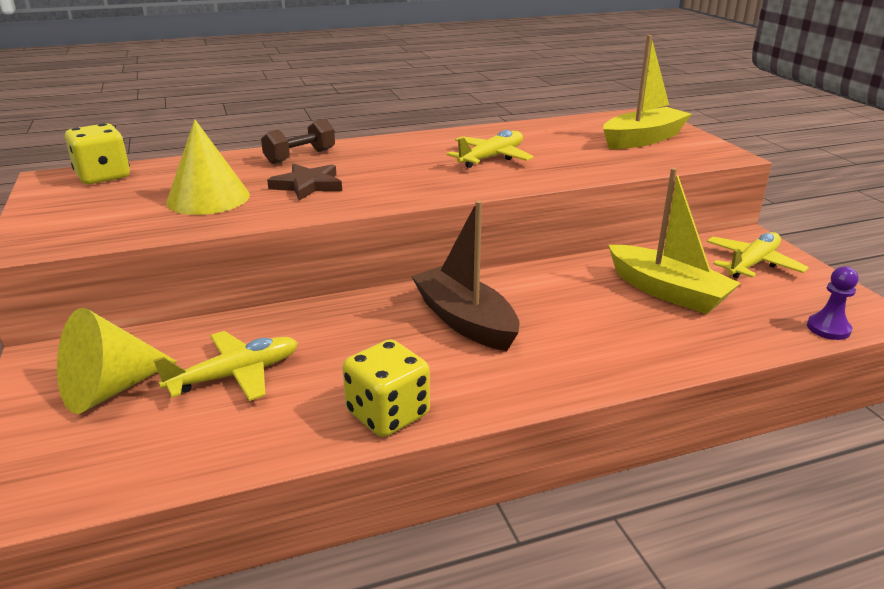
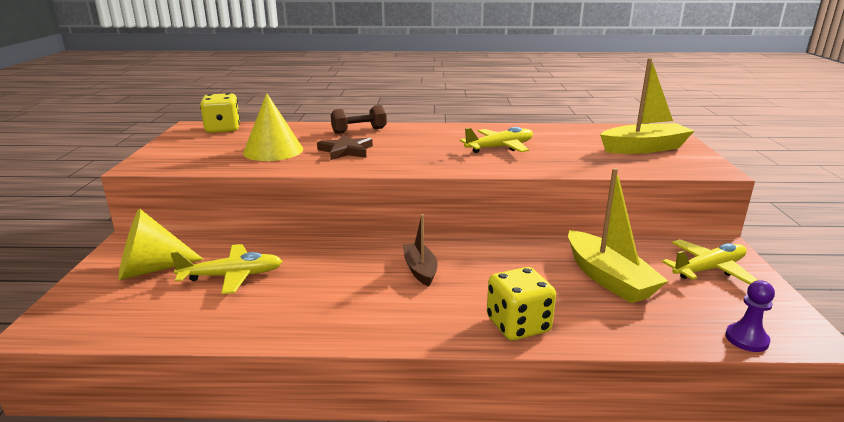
camera: 20 degrees right, 5 degrees down
(388, 414) = (311, 326): yellow dice -> yellow dice (518, 325)
(465, 321) = (420, 270): brown boat -> brown boat, size x0.59

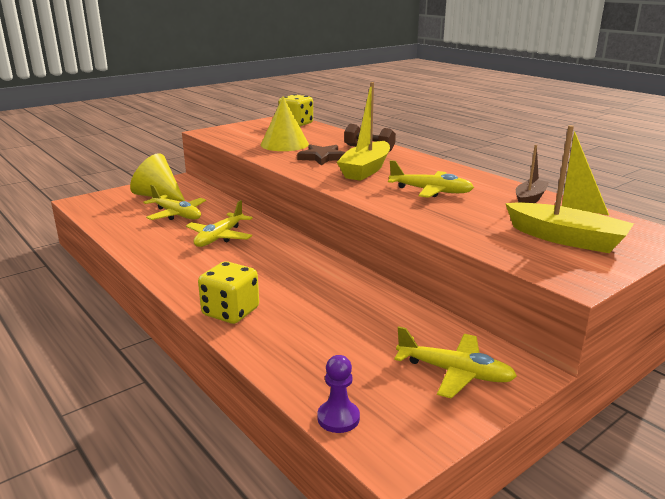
camera: 50 degrees right, 0 degrees up
(338, 273) = (220, 237): none -> yellow plane
(420, 270) = (260, 257): brown boat -> brown boat (530, 199)
(608, 278) = (355, 327): yellow boat -> yellow boat (365, 170)

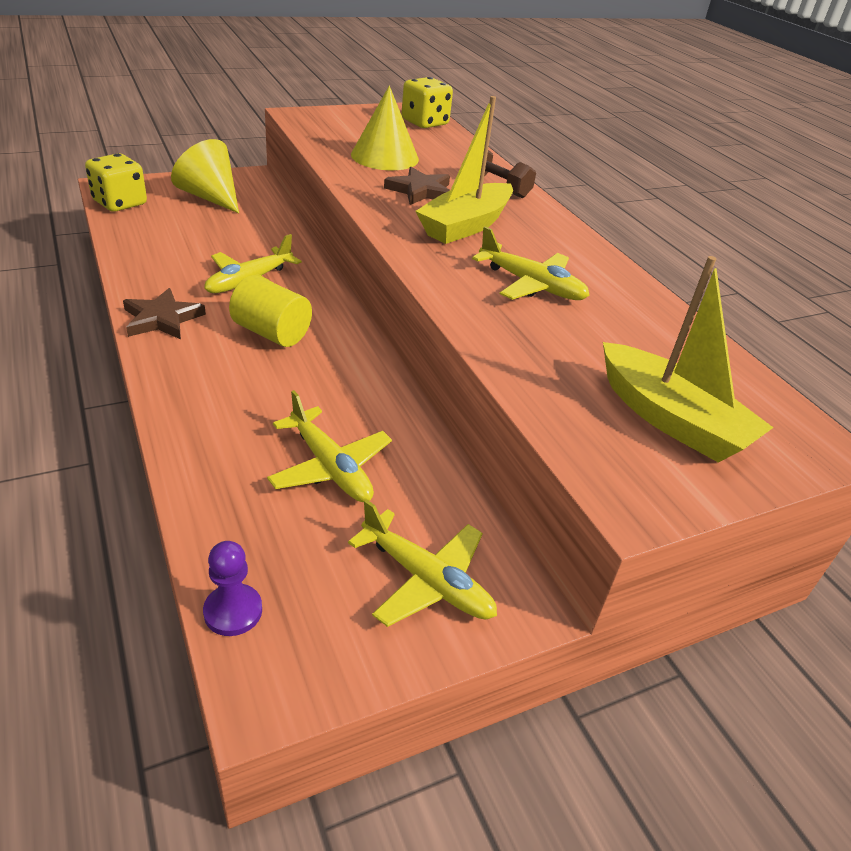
camera: 10 degrees right, 15 degrees up
(171, 268) = (162, 319): none -> brown star
(177, 214) = (216, 233): yellow plane -> yellow plane (330, 467)
(230, 312) = (195, 406): yellow dice -> yellow dice (120, 203)
(255, 262) = (272, 333): none -> yellow cylinder
(530, 199) = (667, 331): brown boat -> none

